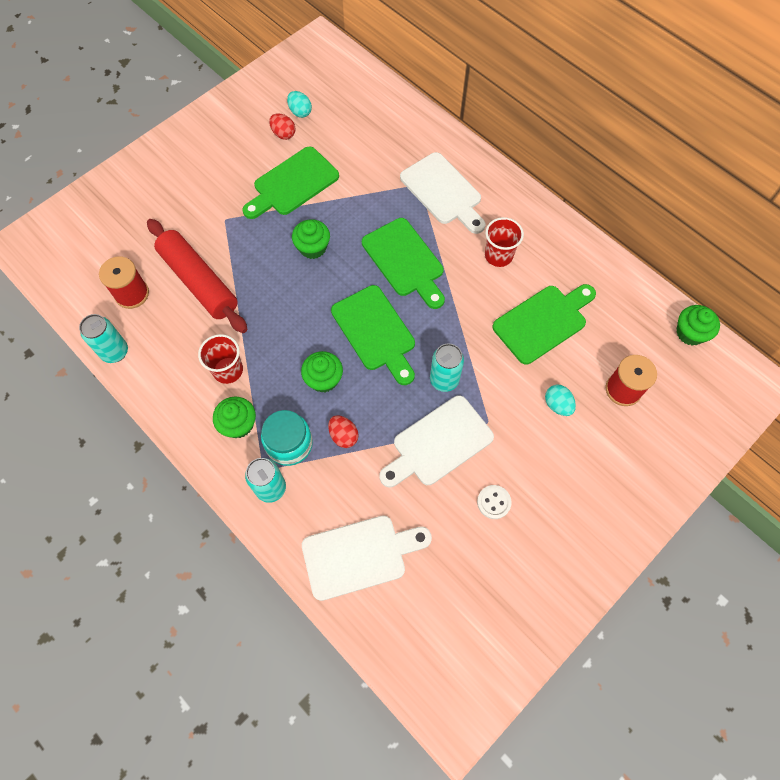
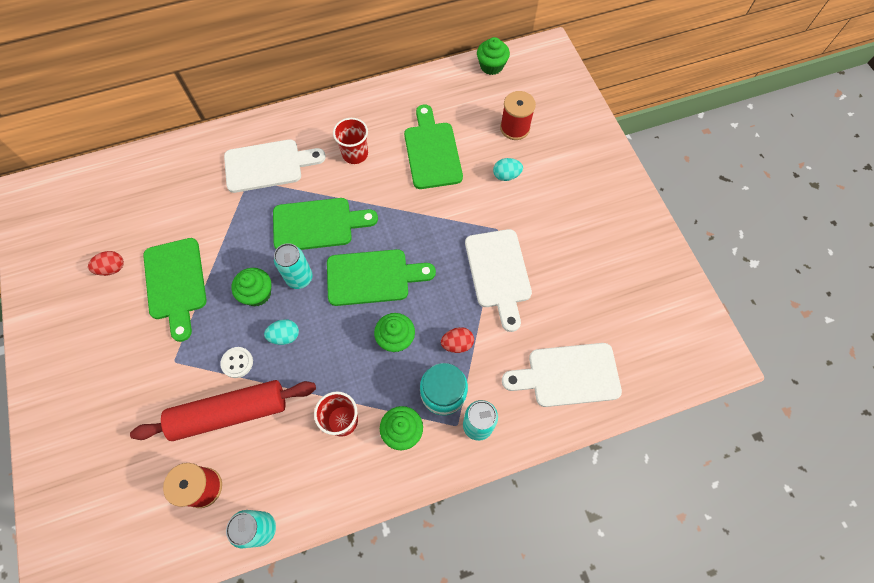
camera: 65 degrees left, 0 degrees up
(300, 112) = (97, 243): turquoise egg -> turquoise egg (285, 336)
(359, 555) = (568, 375): white cutting board -> white cutting board turned 105 degrees counterclockwise
(444, 380) = (445, 244): turquoise can -> turquoise can (299, 278)
(493, 502) = (565, 255): white button -> white button (237, 362)

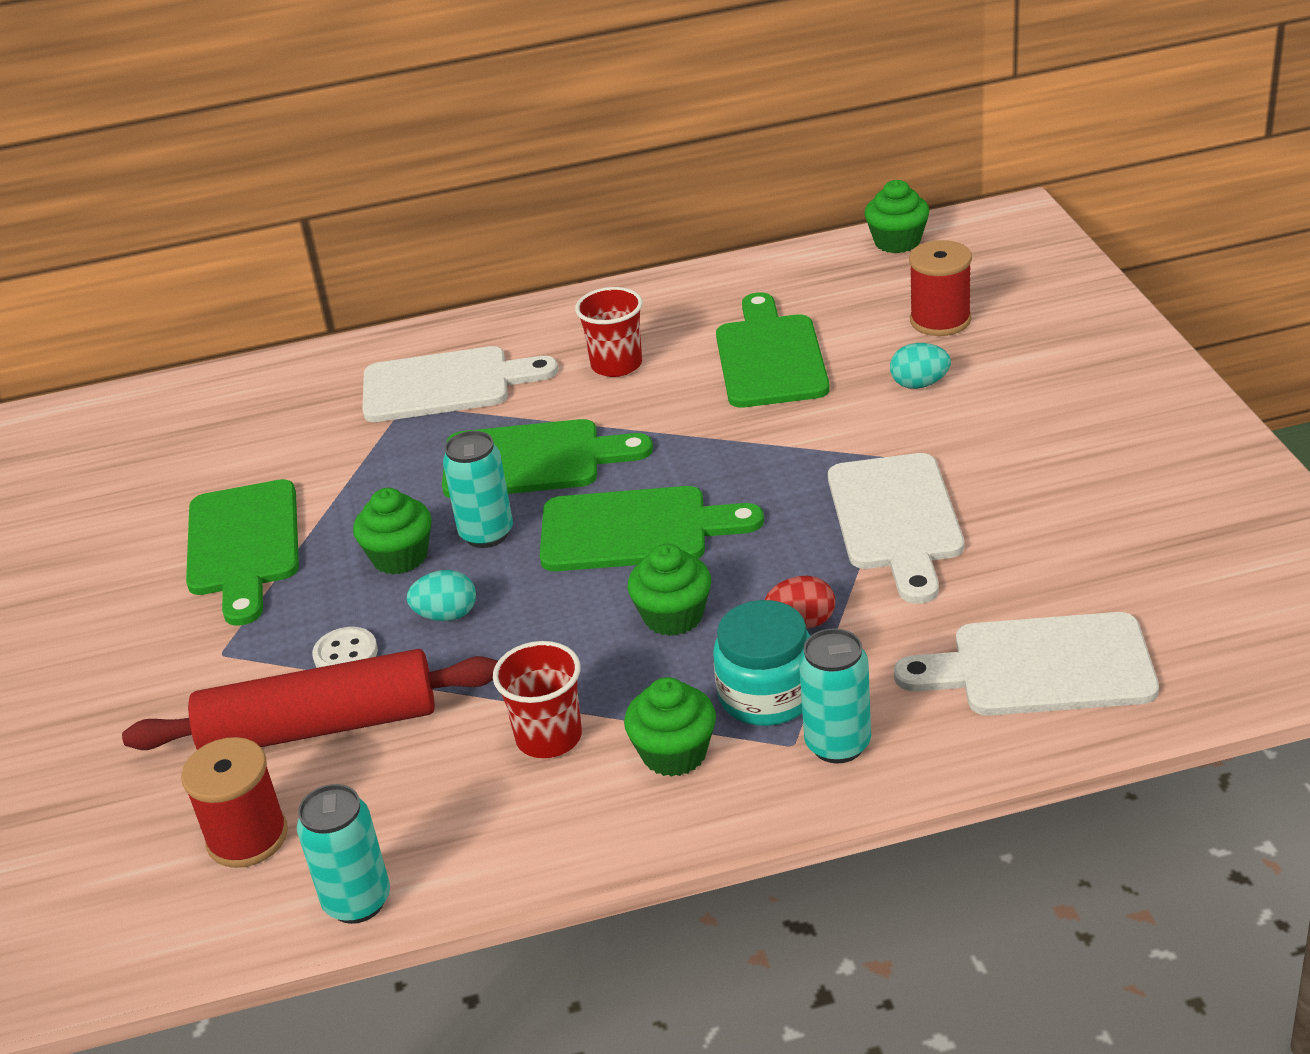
camera: 10 degrees right, 30 degrees down
(112, 268) = (126, 527): red egg -> none

